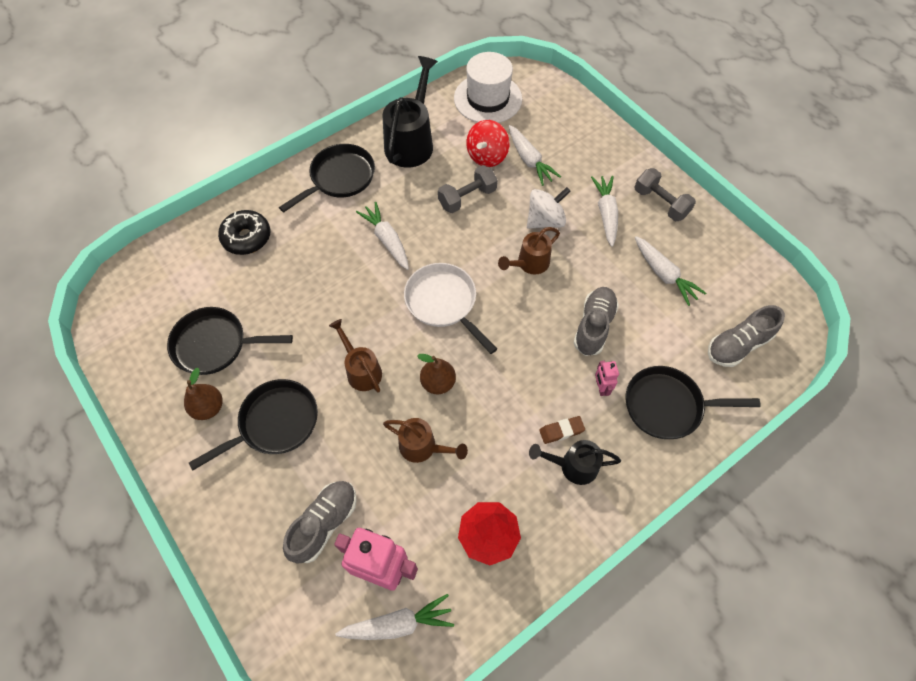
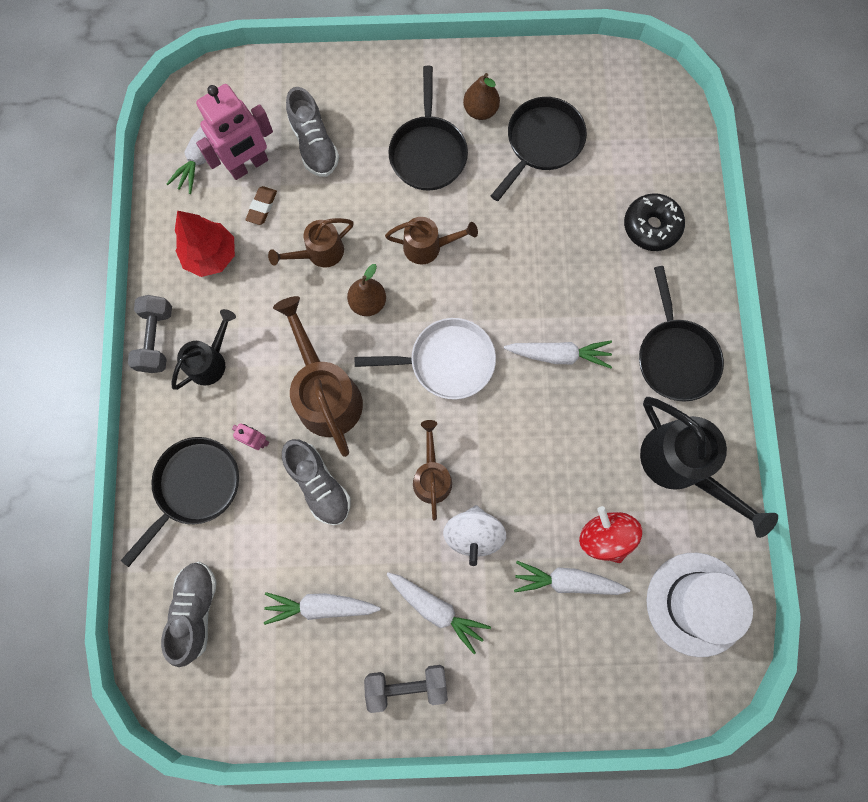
camera: 125 degrees right, 15 degrees up
(467, 198) = (559, 472): grey dumbbell -> grey dumbbell (156, 339)
(529, 364) = (326, 394): none -> brown watering can
(561, 431) = (246, 375): brown eraser -> brown eraser (262, 207)

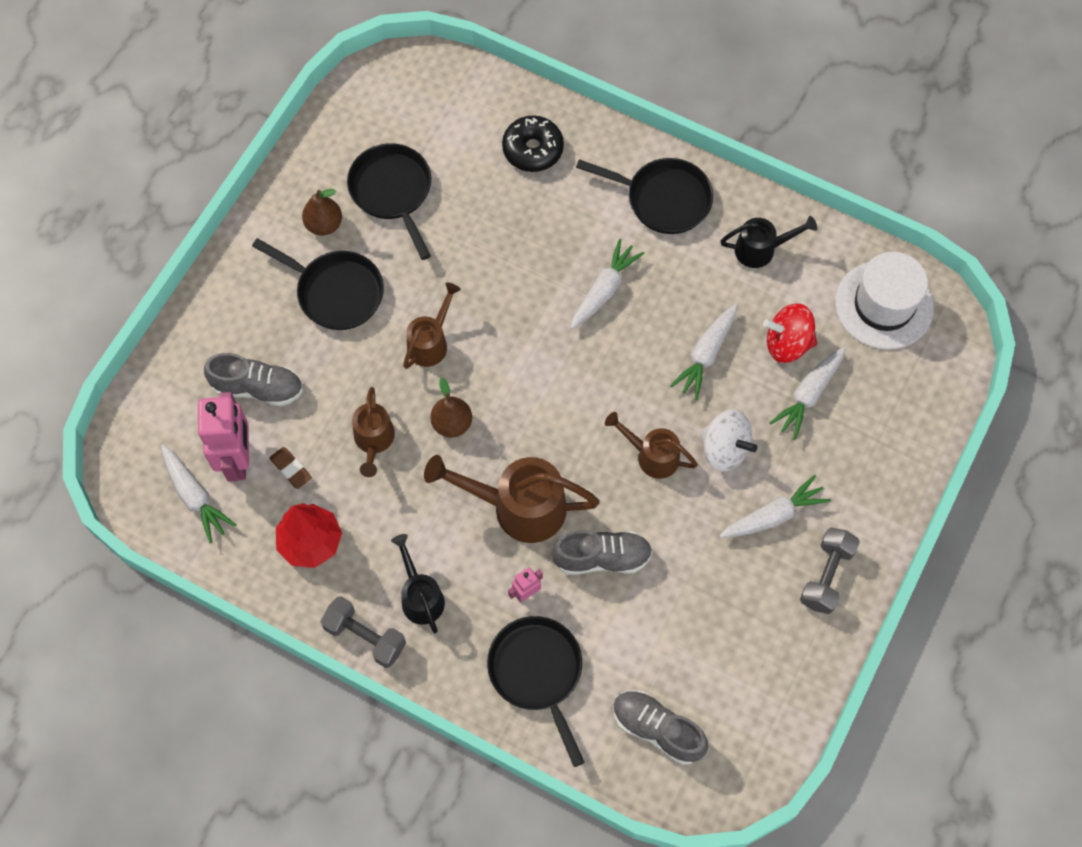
camera: 60 degrees left, 10 degrees down
(321, 606) = (716, 614): white carrot -> white carrot (706, 354)
(446, 362) = (552, 386): white pan -> none
(681, 465) = (761, 249): black watering can -> black watering can, size x0.59

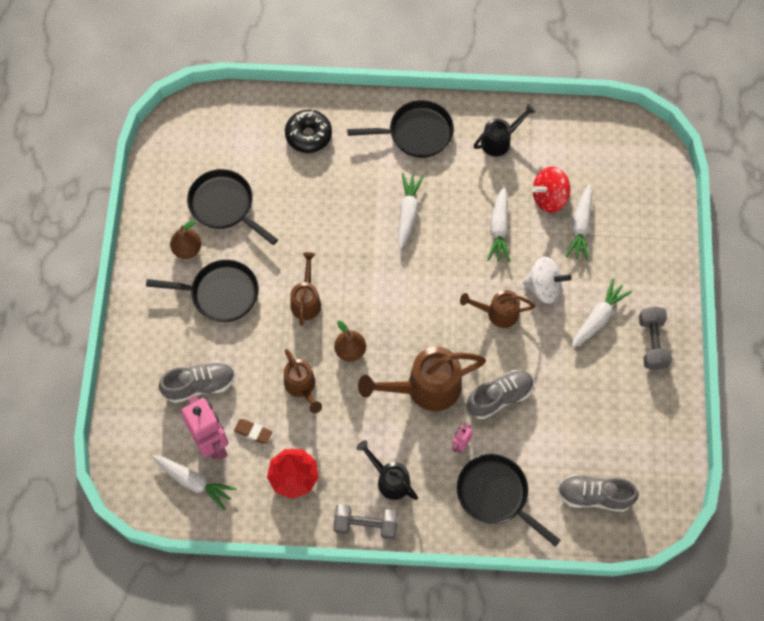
camera: 25 degrees left, 0 degrees up
(884, 305) = (599, 145): white hat -> none

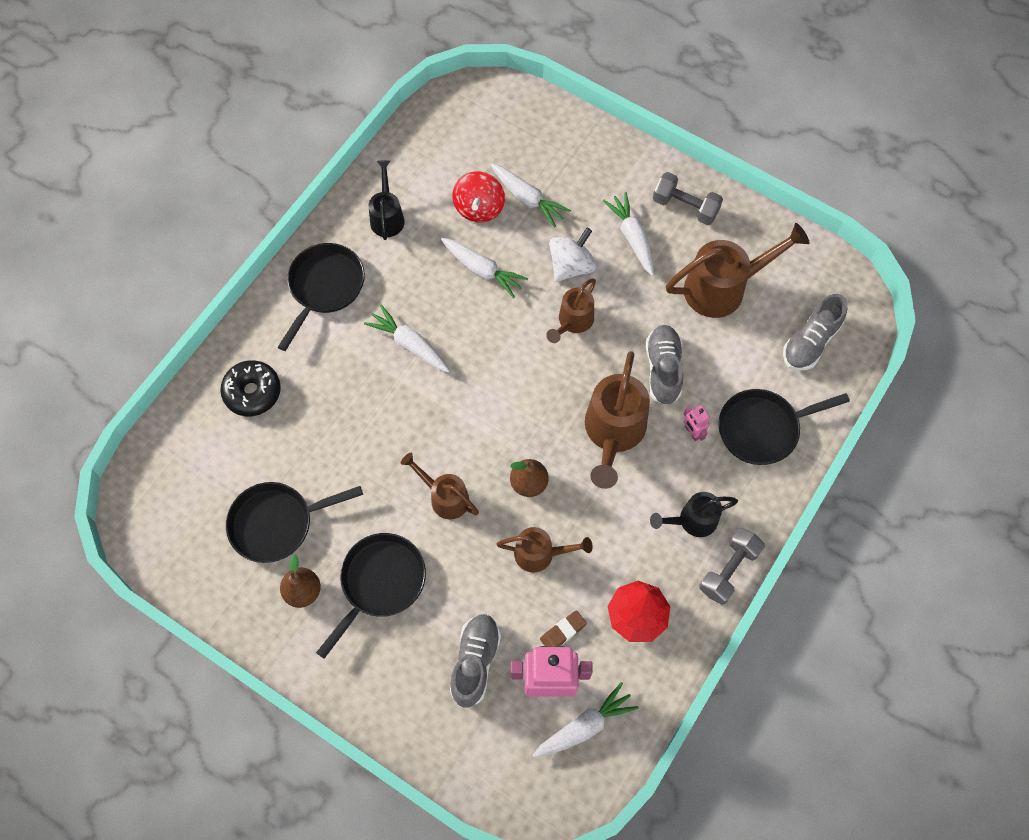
camera: 60 degrees left, 0 degrees up
(599, 407) = (723, 288): none -> brown watering can

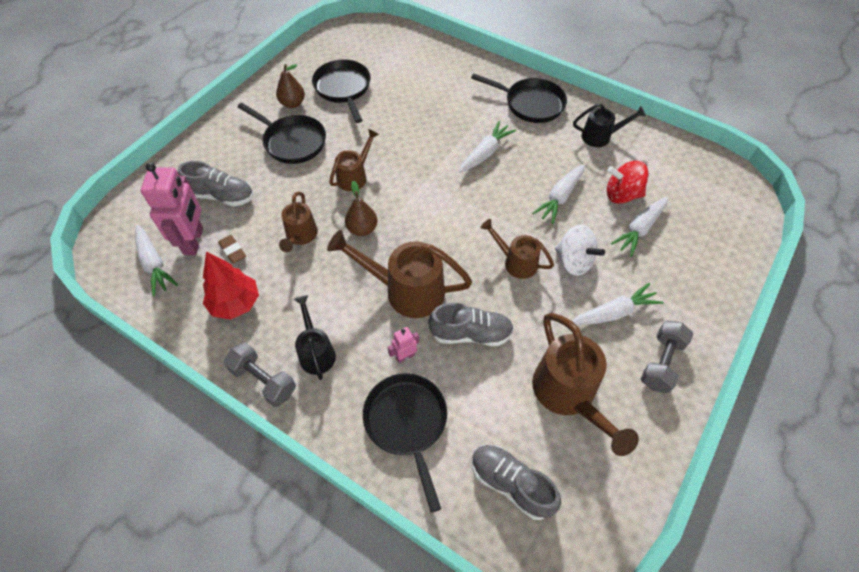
camera: 90 degrees right, 10 degrees down
(252, 392) = (442, 72): black donut -> none

